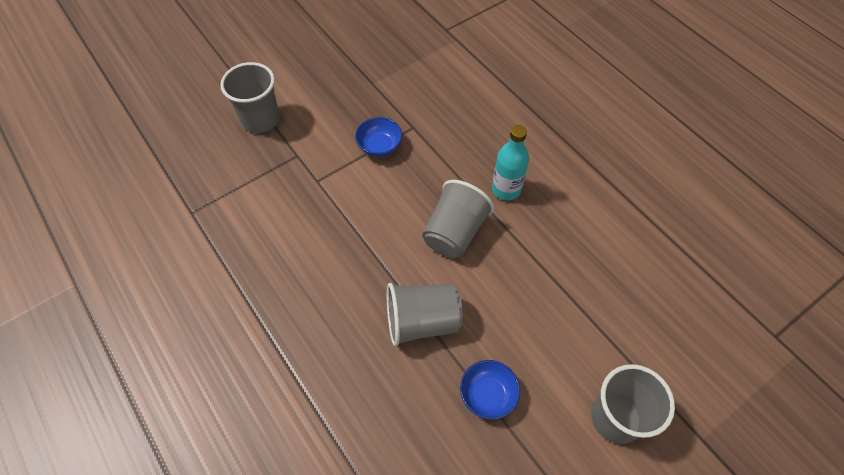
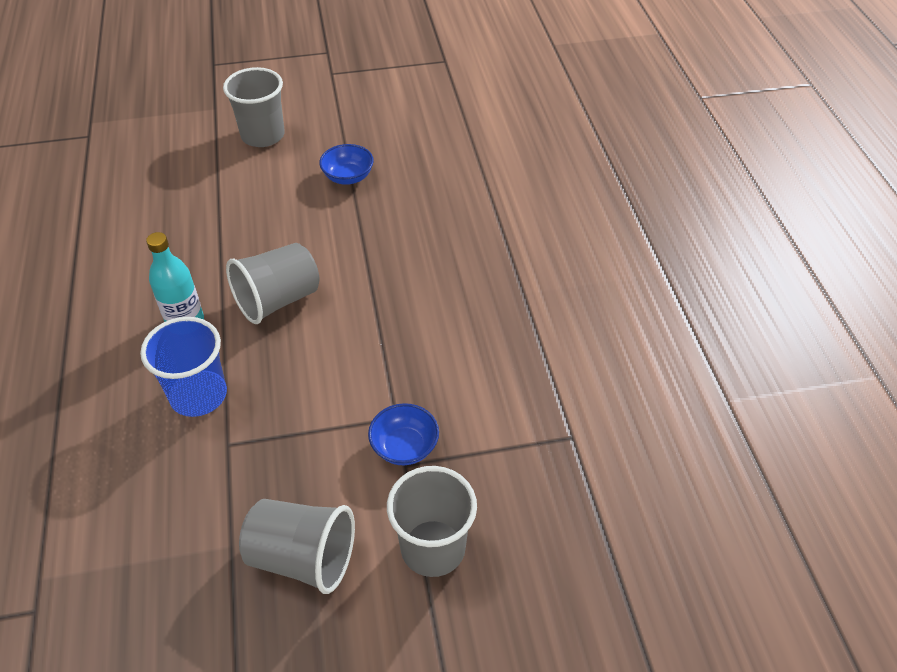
camera: 155 degrees left, 10 degrees down
(379, 146) = (290, 433): blue bowl -> blue bowl (404, 447)
(422, 322) = (367, 239): grey cup -> grey cup (302, 558)
(454, 146) = (198, 395): none -> blue cup

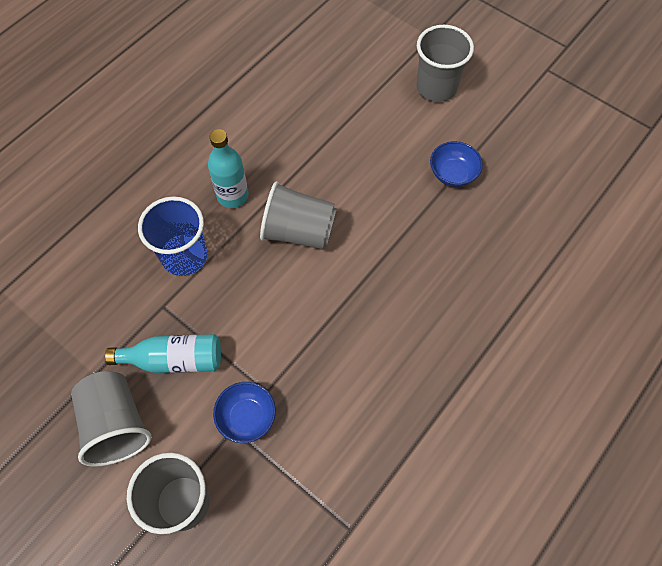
camera: 50 degrees right, 15 degrees up
(290, 468) = (174, 359): none -> turquoise bottle

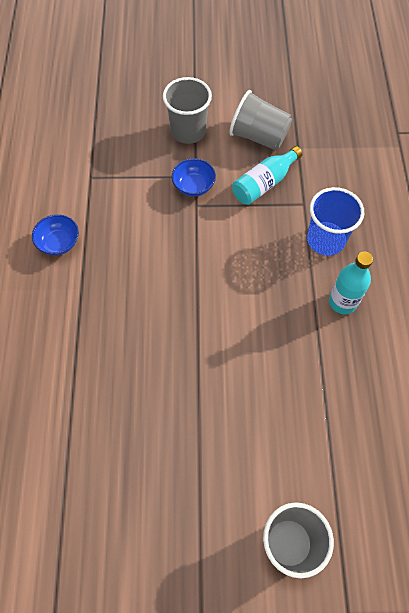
camera: 140 degrees right, 0 degrees up
(299, 232) = (272, 311): grey cup -> none
(453, 174) = (201, 453): blue bowl -> blue bowl (59, 243)

